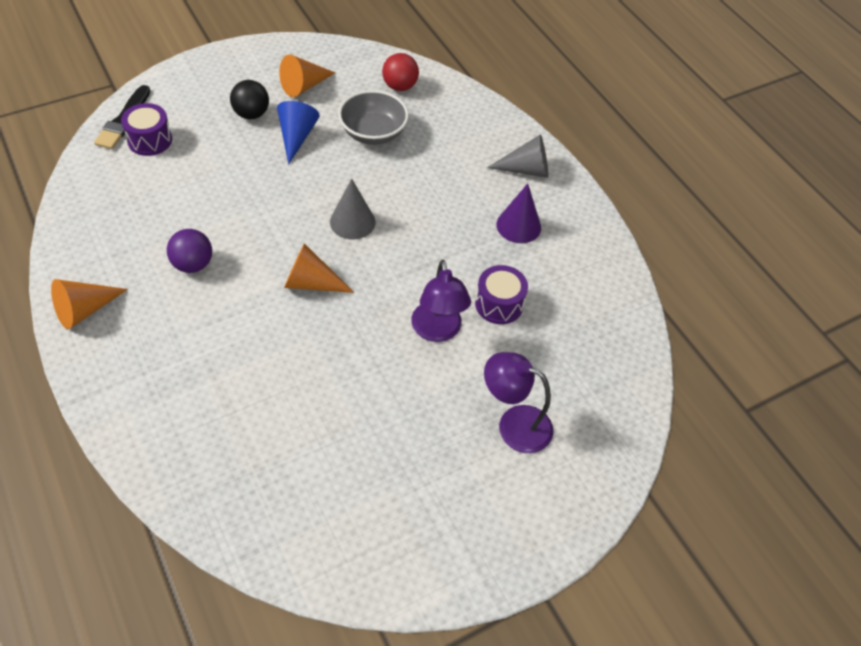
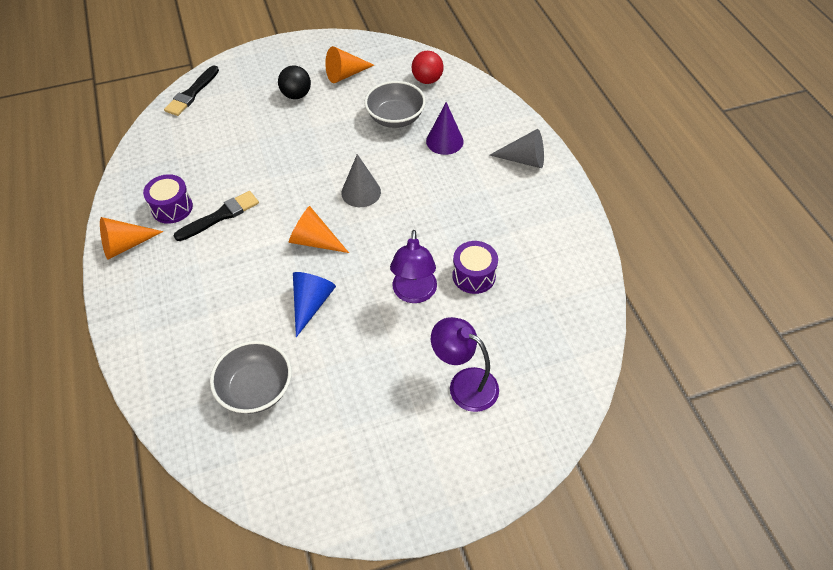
camera: 15 degrees right, 0 degrees up
(150, 140) = (209, 111): purple drum -> purple drum (172, 208)
(193, 264) = (220, 216): purple ball -> black brush
(282, 459) = (256, 389): none -> grey bowl
(296, 136) = (329, 116): blue cone -> blue cone (311, 303)
(518, 226) = (506, 208): purple cone -> purple cone (444, 141)

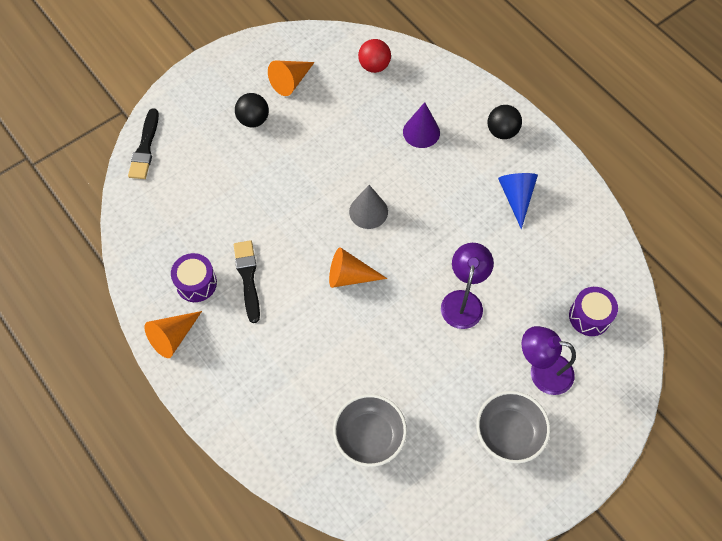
camera: 20 degrees left, 10 degrees up
(220, 216) = (248, 278): black brush -> black brush turned 45 degrees counterclockwise
(311, 303) = (377, 340): blue cone -> blue cone (516, 197)
(395, 118) = (363, 119): grey bowl -> grey bowl (509, 433)
(414, 293) = (463, 301): purple lamp -> purple lamp turned 150 degrees counterclockwise
(474, 276) = (507, 266): purple drum -> purple drum (589, 316)
(524, 159) = (502, 131): grey cone -> black ball

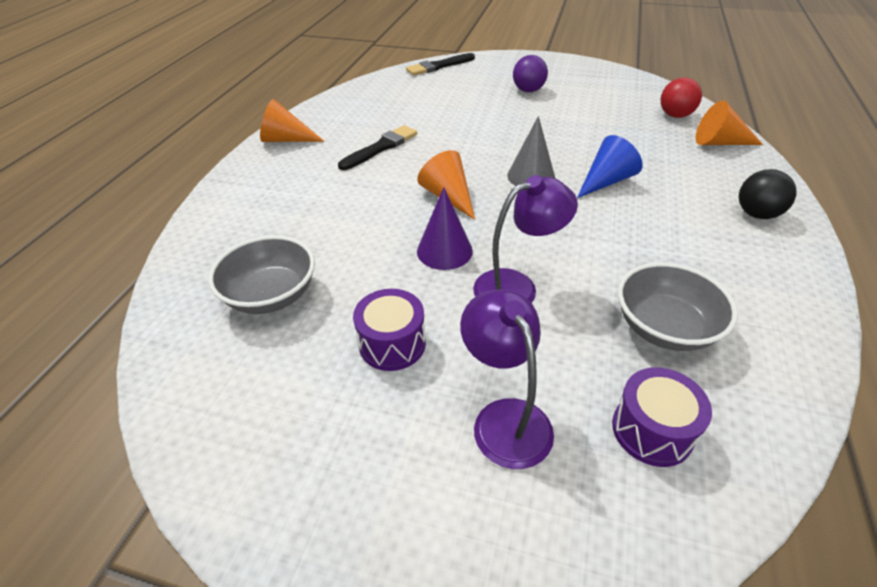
camera: 55 degrees right, 20 degrees down
(196, 283) = (348, 129): purple drum -> purple drum (392, 344)
(253, 120) = (528, 90): black ball -> purple ball
(290, 81) = (588, 90): orange cone -> orange cone (719, 143)
(421, 132) = (660, 166): purple cone -> purple cone (444, 251)
(509, 433) = (375, 429): grey bowl -> grey bowl (664, 327)
(516, 197) = (703, 264): blue cone -> blue cone (606, 181)

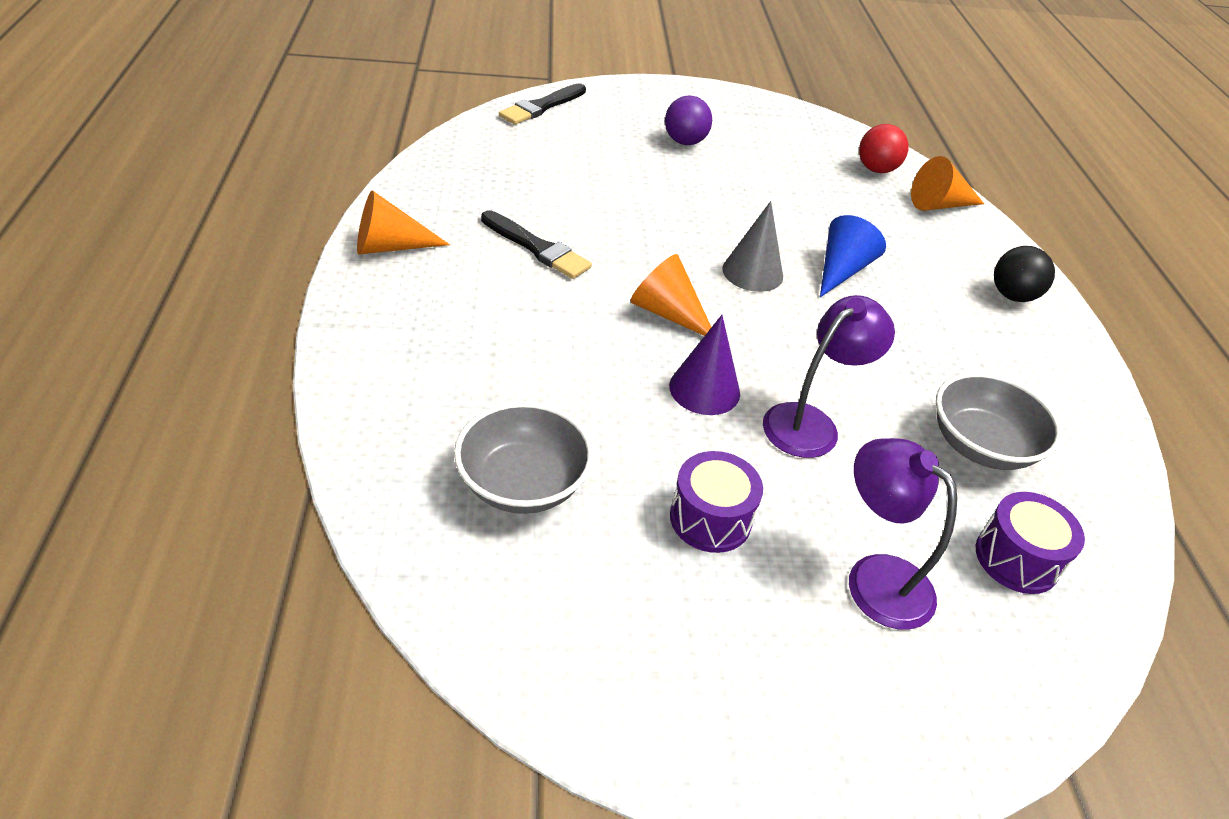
camera: 25 degrees left, 0 degrees up
(381, 147) = (537, 248): black brush -> black brush turned 105 degrees clockwise

